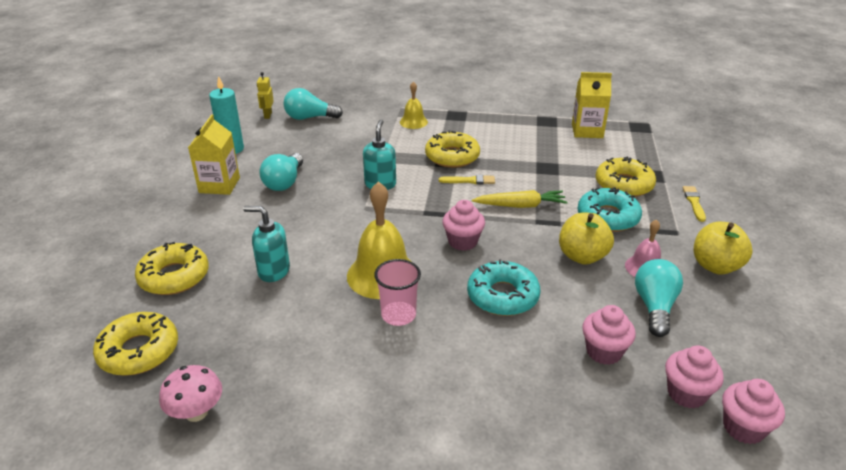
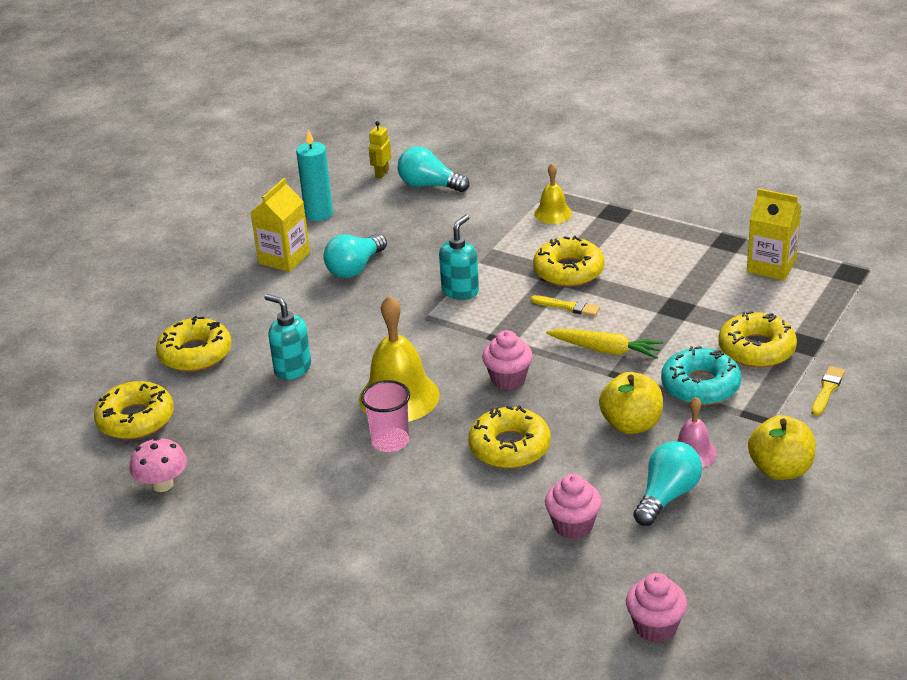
camera: 25 degrees right, 0 degrees up
(502, 296) = (509, 447): turquoise donut -> yellow donut
(686, 394) = (625, 584): pink cupcake -> none

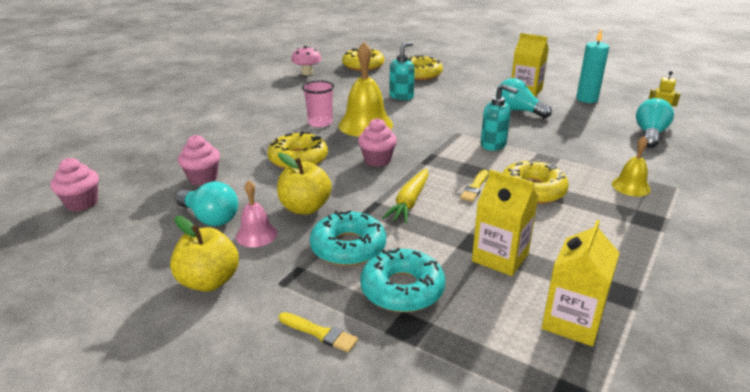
camera: 90 degrees right, 5 degrees down
(695, 295) = (500, 257): none -> yellow carton
(756, 349) = (402, 289): yellow donut -> turquoise donut

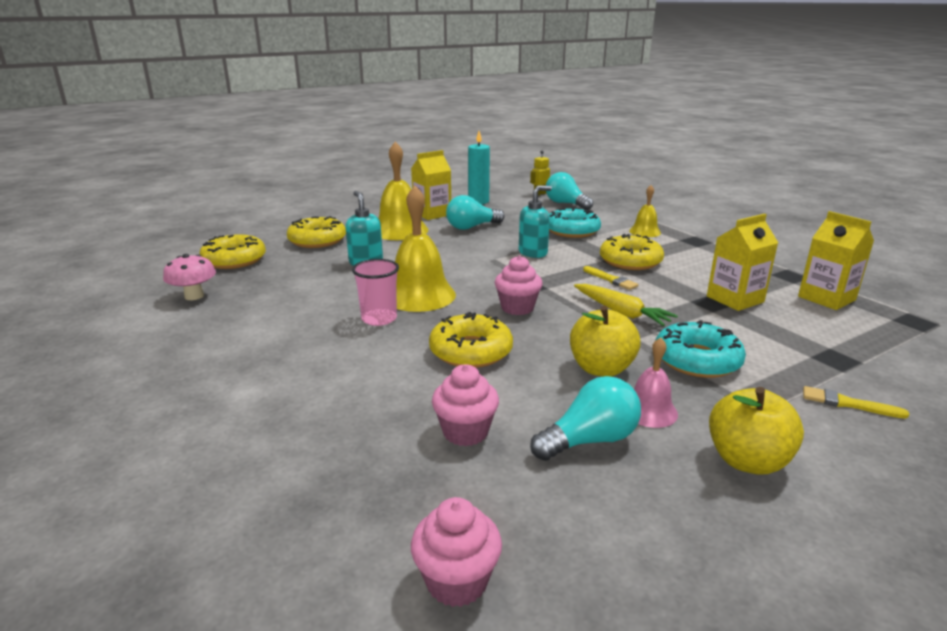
camera: 65 degrees left, 5 degrees down
(320, 333) = (848, 403): yellow brush -> yellow brush turned 120 degrees counterclockwise
(402, 289) = (777, 349): turquoise donut -> turquoise donut (572, 231)
(473, 90) = (400, 230): none -> yellow bell

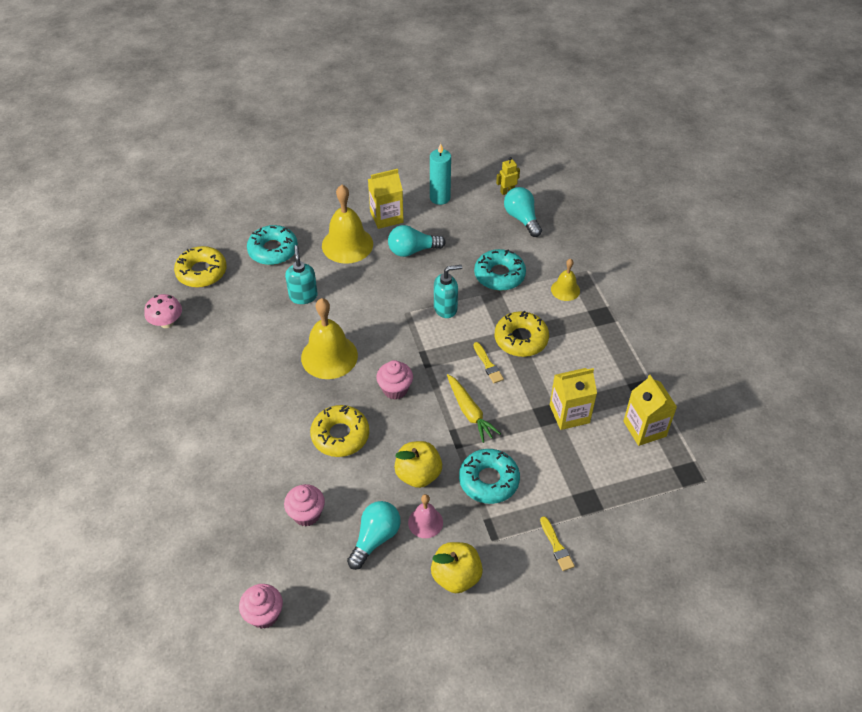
camera: 15 degrees right, 25 degrees up
(317, 240) = (273, 250): yellow donut -> turquoise donut
(379, 319) = (290, 382): pink cup -> none
(590, 440) = (375, 538): turquoise light bulb -> turquoise light bulb turned 45 degrees counterclockwise
(848, 403) = (556, 546): yellow brush -> yellow brush turned 150 degrees counterclockwise

